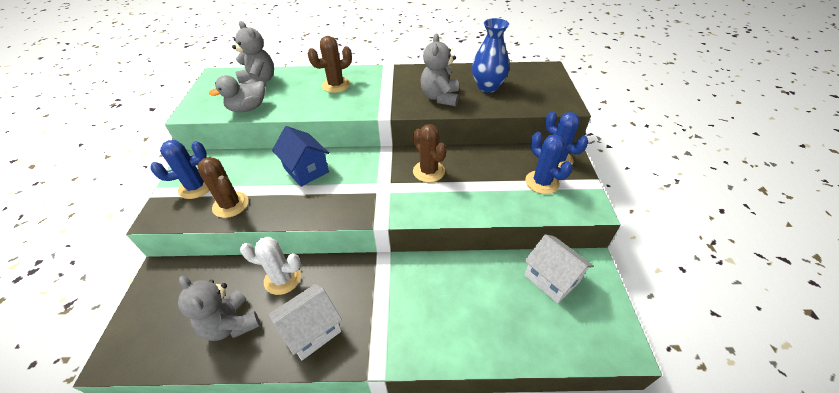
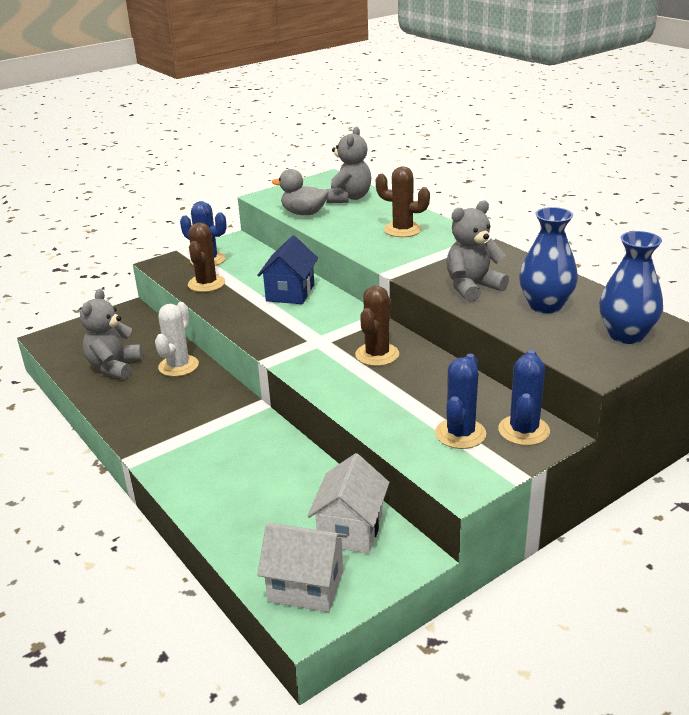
camera: 55 degrees right, 15 degrees down
(282, 279) = (178, 366): white cactus -> white cactus turned 45 degrees clockwise
(312, 330) = (142, 407): white house -> white house (306, 586)
(541, 81) = (626, 335): none -> blue vase

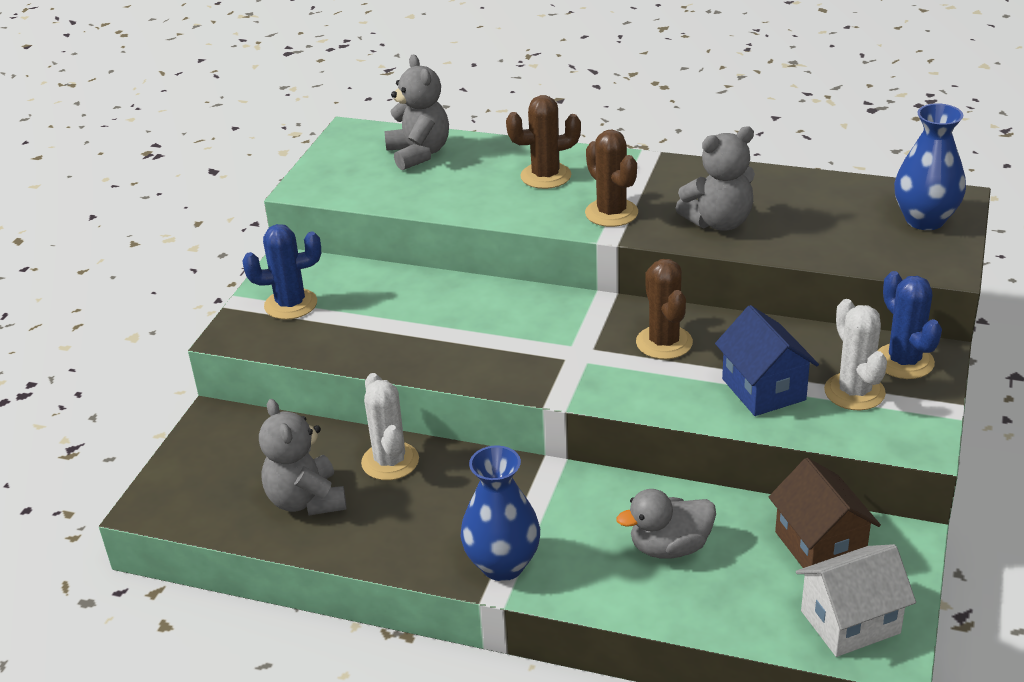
camera: 35 degrees left, 5 degrees up
(206, 284) = (338, 337): brown cactus -> brown cactus (611, 213)
(290, 293) = (462, 307): blue house -> blue house (763, 389)
(304, 213) = (393, 194): grey duck -> grey duck (670, 547)
(350, 529) = (819, 545): white house -> brown house
(460, 434) = (854, 392): blue cactus -> white cactus
(472, 287) = (719, 222): grey teddy bear -> grey teddy bear turned 135 degrees counterclockwise
(545, 306) = (815, 216): blue vase -> blue vase (503, 565)

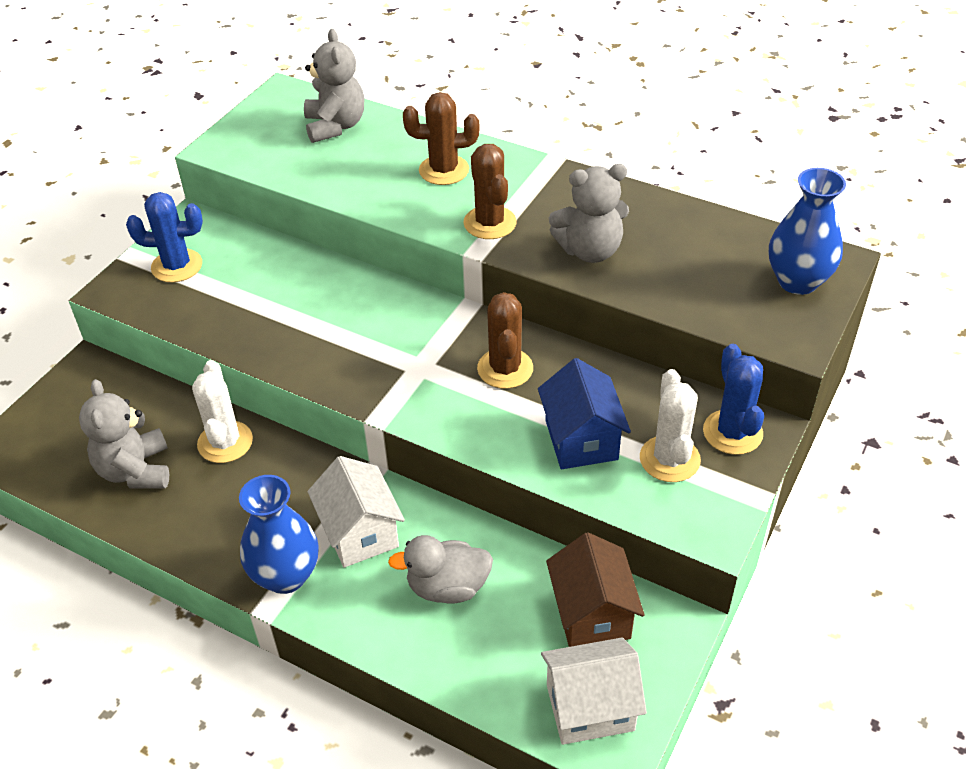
camera: 10 degrees right, 10 degrees up
(562, 516) = (360, 533): none -> white house

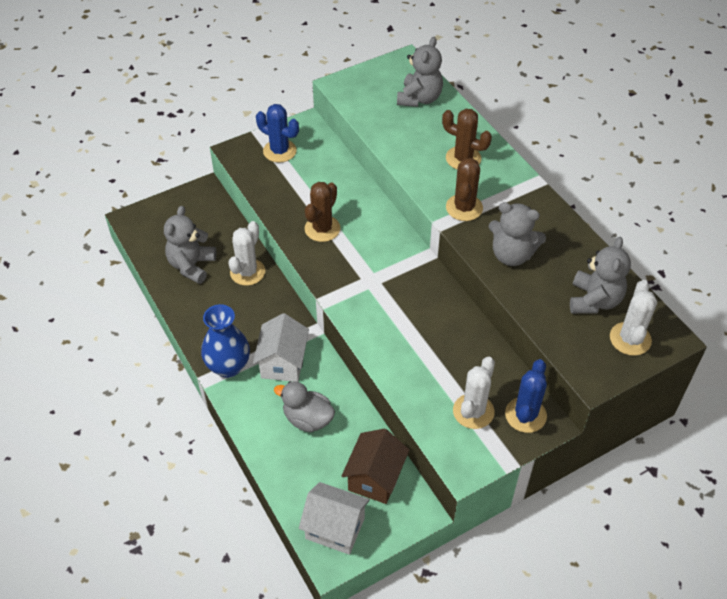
camera: 30 degrees right, 5 degrees up
(505, 368) = (419, 306): brown cactus -> brown cactus (322, 229)
(581, 440) = (430, 372): blue house -> none
(724, 258) = (594, 300): none -> grey teddy bear
(797, 281) = (630, 339): blue vase -> white cactus

